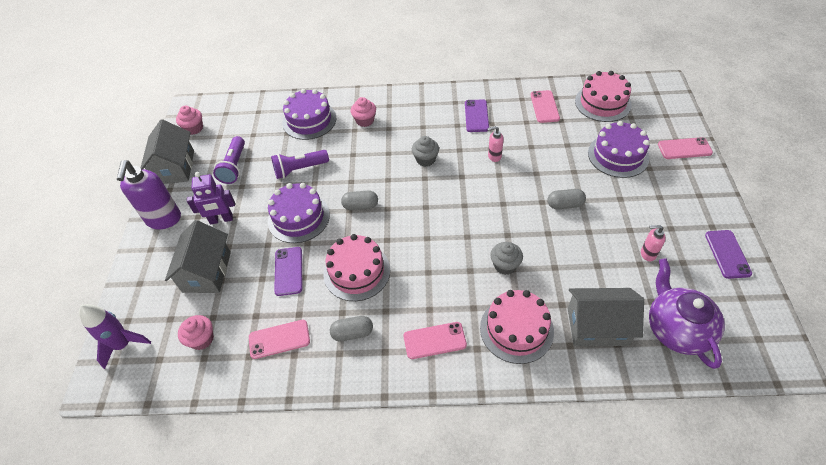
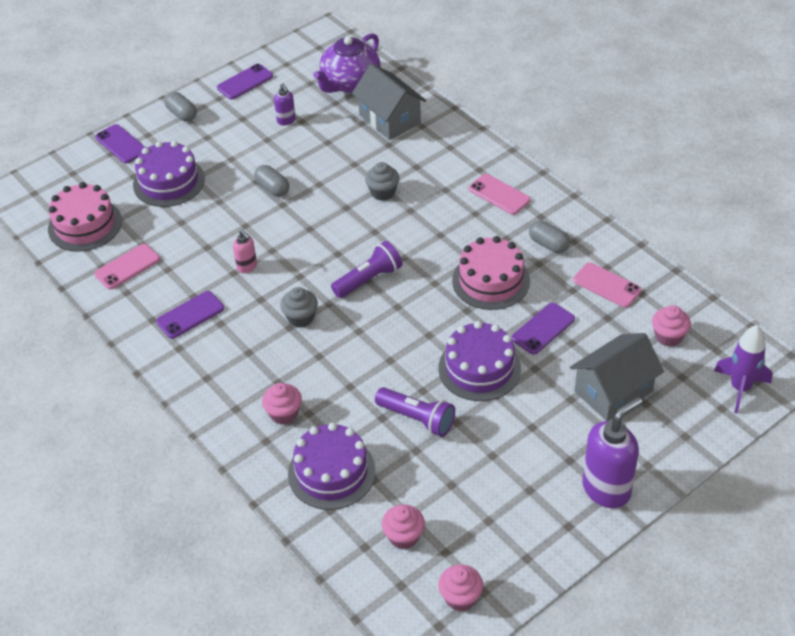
camera: 130 degrees left, 5 degrees down
(175, 167) = (536, 553): grey house -> none
(221, 219) = (550, 433): purple robot -> none
(234, 166) = (474, 488): purple flashlight -> purple flashlight (369, 279)
(245, 126) = (403, 536): none -> pink cupcake
(360, 206) = (415, 329): grey capsule -> grey capsule (182, 114)
(516, 329) = (438, 157): pink cake -> none
(647, 254) = (286, 120): pink soap dispenser -> purple soap dispenser
(684, 148) = (121, 144): pink phone -> purple phone

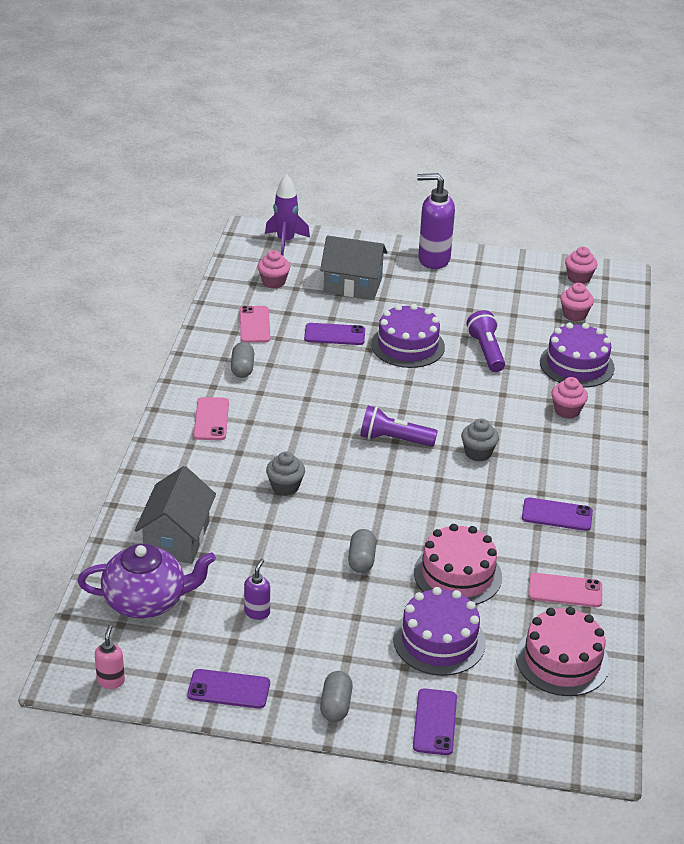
camera: 135 degrees left, 10 degrees down
(247, 267) = (468, 515): pink soap dispenser -> pink soap dispenser (111, 681)
(491, 280) = (317, 378): pink cake -> pink cake (457, 574)

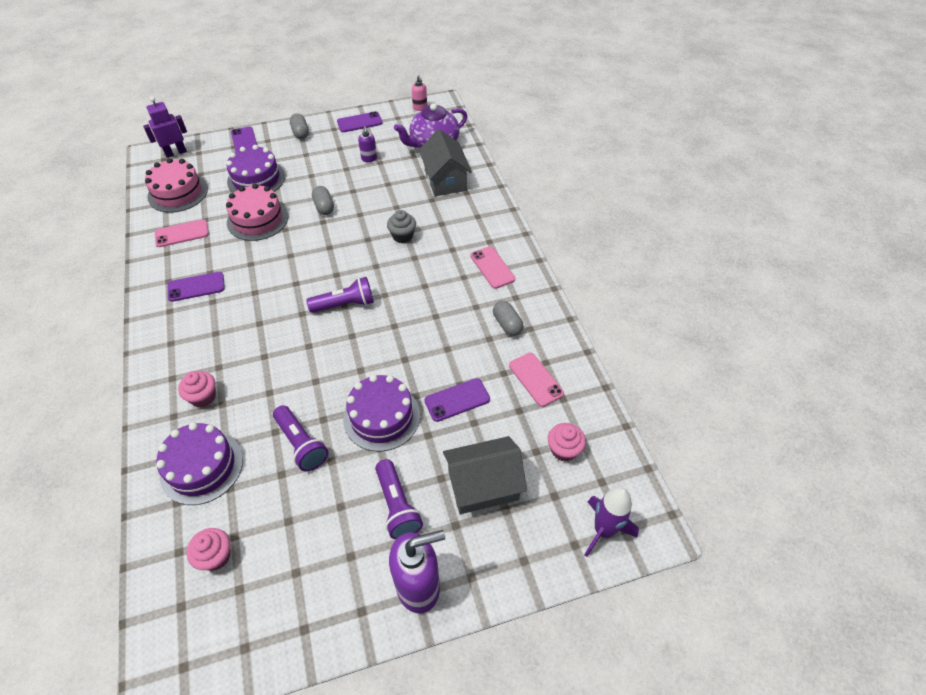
camera: 155 degrees right, 15 degrees up
(425, 296) = (397, 506): none -> purple flashlight
(478, 453) = (272, 318): grey cupcake -> none
(555, 743) = (176, 153): none -> purple robot
(578, 278) = (220, 644): pink cupcake -> none

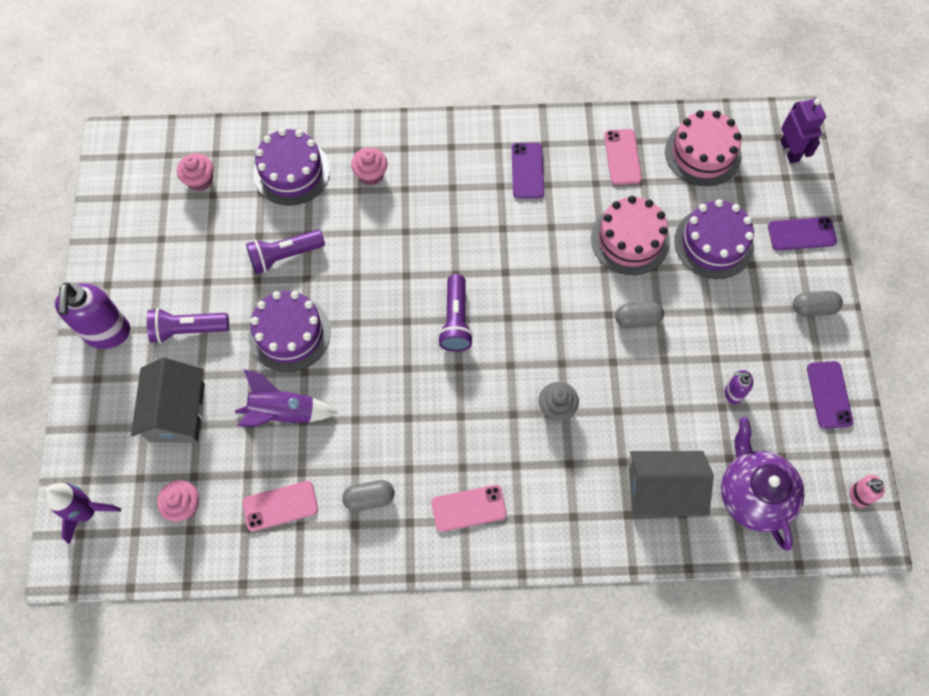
camera: 105 degrees right, 15 degrees up
(457, 400) = (283, 413): purple phone -> purple rocket

